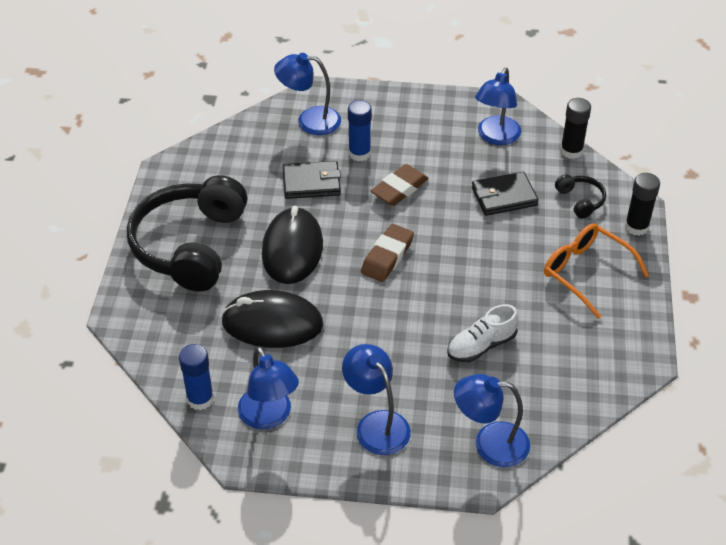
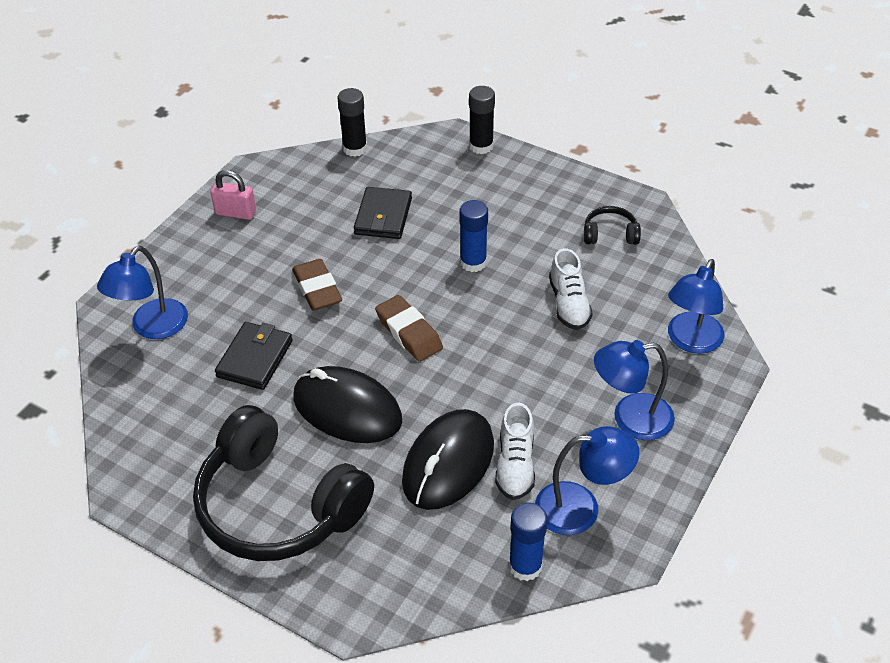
camera: 65 degrees left, 0 degrees up
(290, 364) = (515, 465): none -> white shoe
(359, 153) = (239, 303): blue glue stick -> blue glue stick (473, 262)
(449, 114) = (235, 213): none -> pink padlock
(496, 137) = (295, 191): blue lamp -> none
(580, 200) = (424, 168): black headphones -> black headphones (610, 234)
(587, 273) = (518, 199): orange glasses -> none

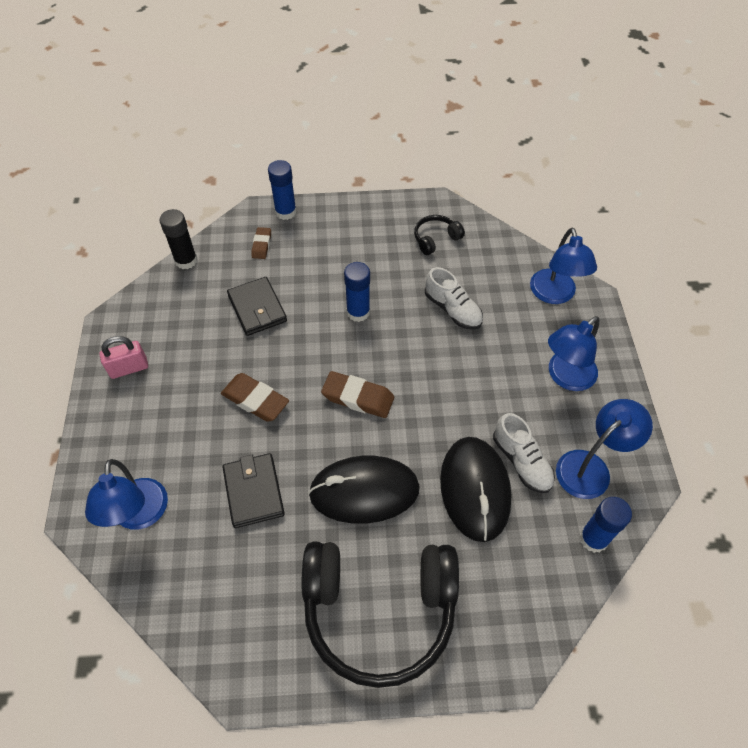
camera: 35 degrees left, 10 degrees up
(433, 165) = (261, 245): none -> brown eraser
(481, 146) = (285, 212): black glue stick -> blue glue stick

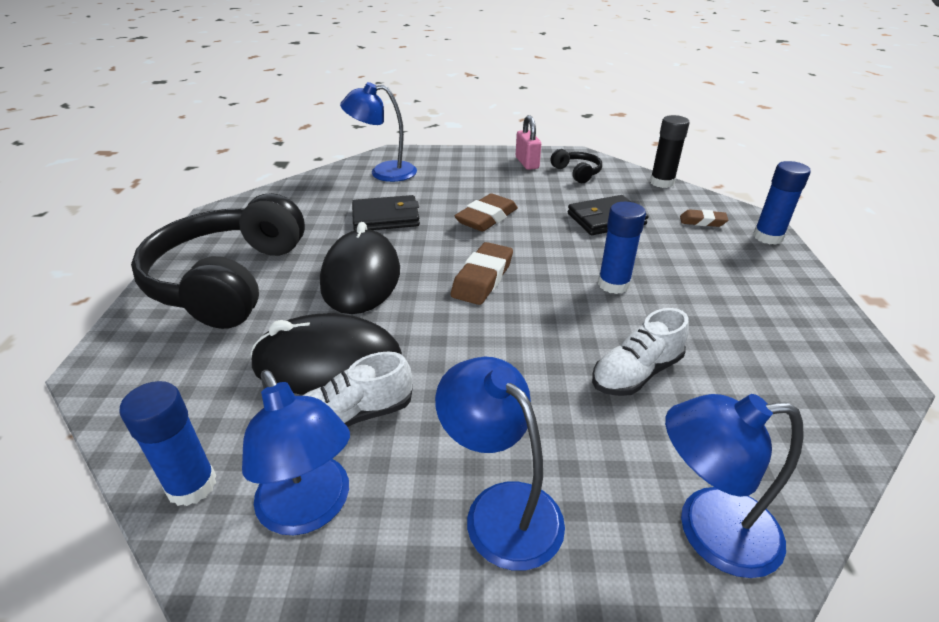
camera: 95 degrees right, 20 degrees down
(436, 239) = (787, 368): black headphones -> black headphones (577, 173)

